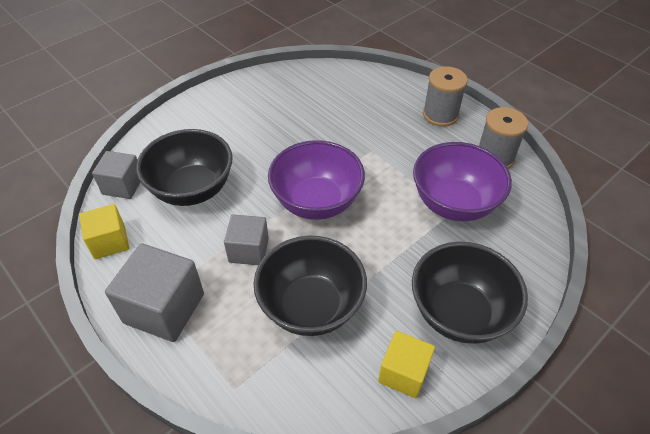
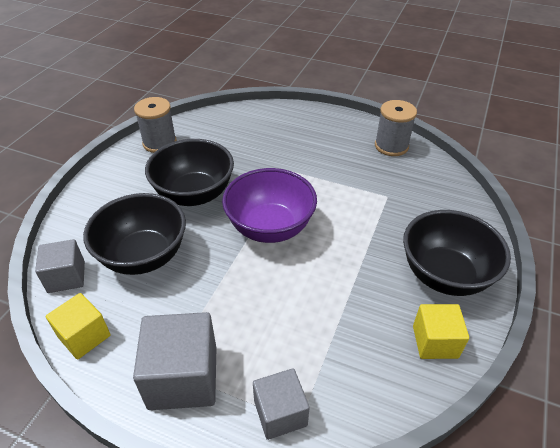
camera: 25 degrees left, 5 degrees down
(249, 250) = (234, 291): grey cube -> grey cube (280, 413)
(311, 306) = (322, 318): black bowl -> black bowl (194, 194)
(440, 115) = (328, 126): grey spool -> grey spool (159, 143)
(454, 203) = (384, 191): purple bowl -> none

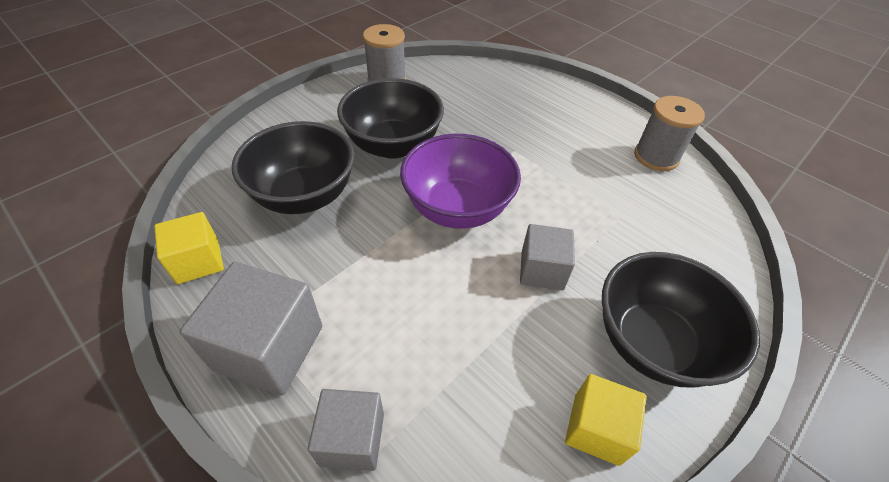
camera: 20 degrees right, 5 degrees up
(66, 277) = (218, 192): grey cube -> grey cube (542, 270)

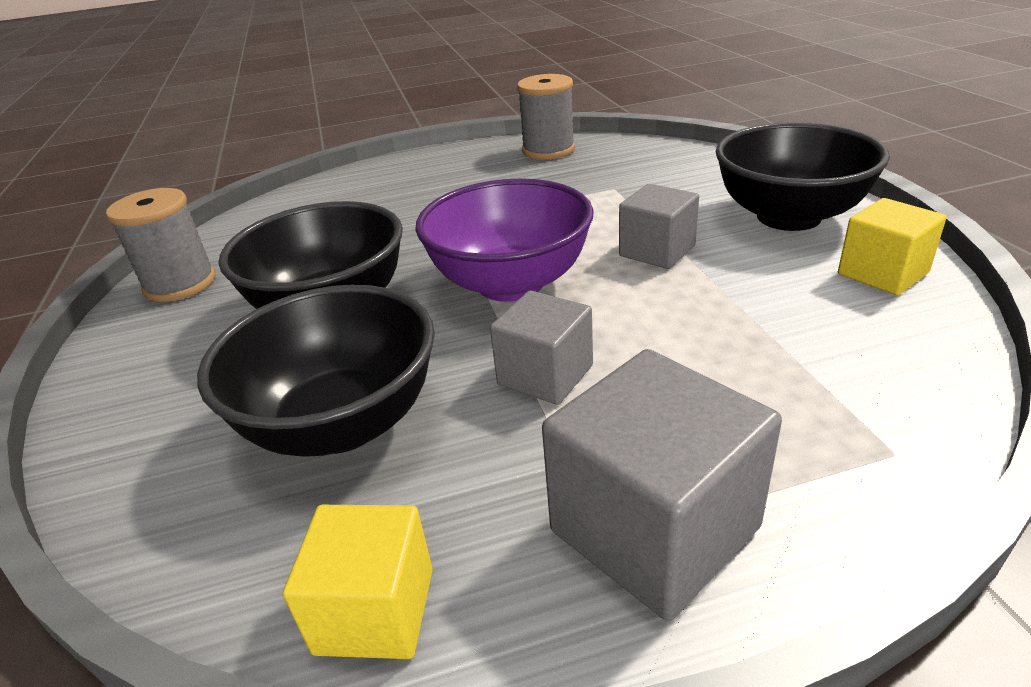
camera: 55 degrees left, 15 degrees down
(352, 439) = (857, 461): grey cube -> grey cube (545, 375)

